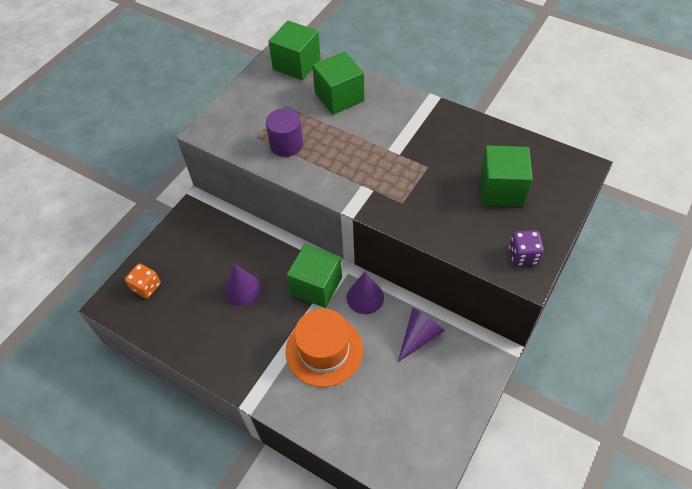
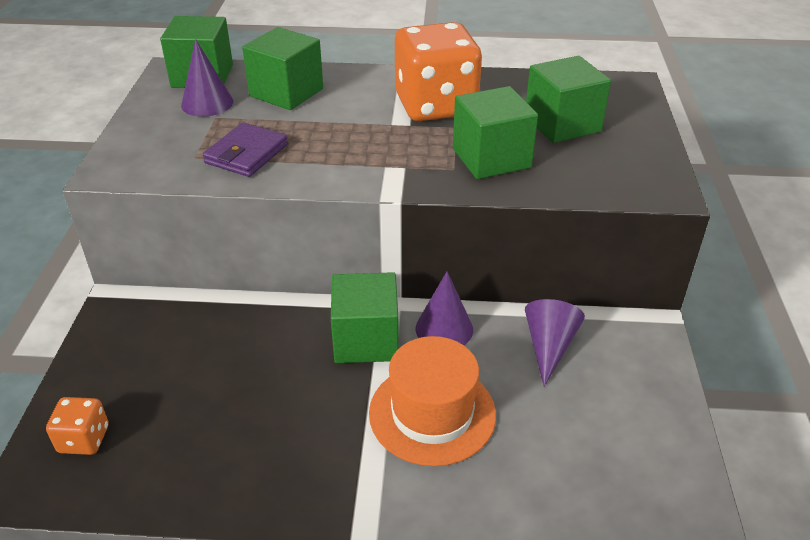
camera: 30 degrees left, 15 degrees down
(243, 290) = (256, 384): purple cone -> purple cone (207, 103)
(286, 144) = (246, 154): purple cylinder -> purple wallet
(427, 142) = (435, 105): none -> orange dice
(432, 203) = (491, 158): none -> green cube
(523, 256) = (644, 175): purple dice -> none

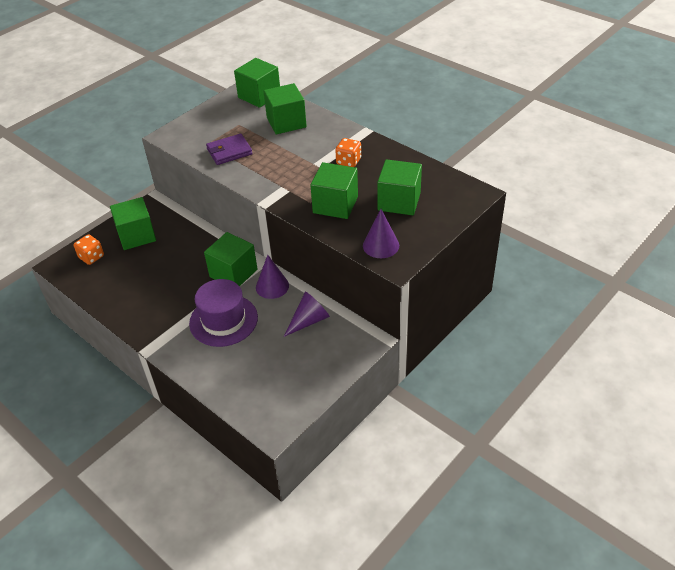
camera: 40 degrees right, 5 degrees up
(138, 364) = (136, 235): none -> green cube
(207, 103) = (244, 114): purple cone -> purple cone (381, 245)
(432, 413) = (223, 320): orange hat -> purple hat
(435, 105) = (348, 161): orange dice -> orange dice, size x0.46

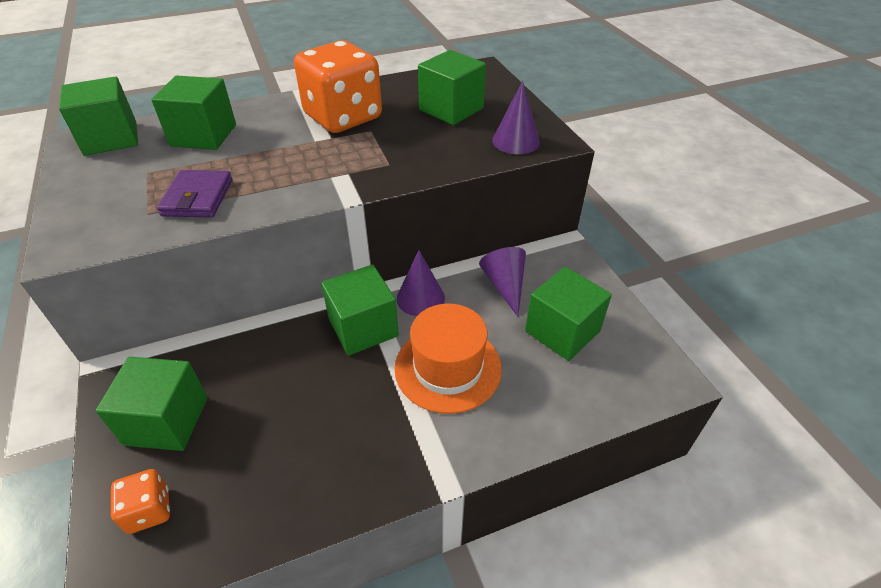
camera: 65 degrees left, 0 degrees up
(223, 320) = (448, 368): purple hat -> orange hat
(335, 205) = (413, 148): green cube -> green cube (562, 331)
(348, 161) = (343, 117): orange dice -> orange dice, size x2.17

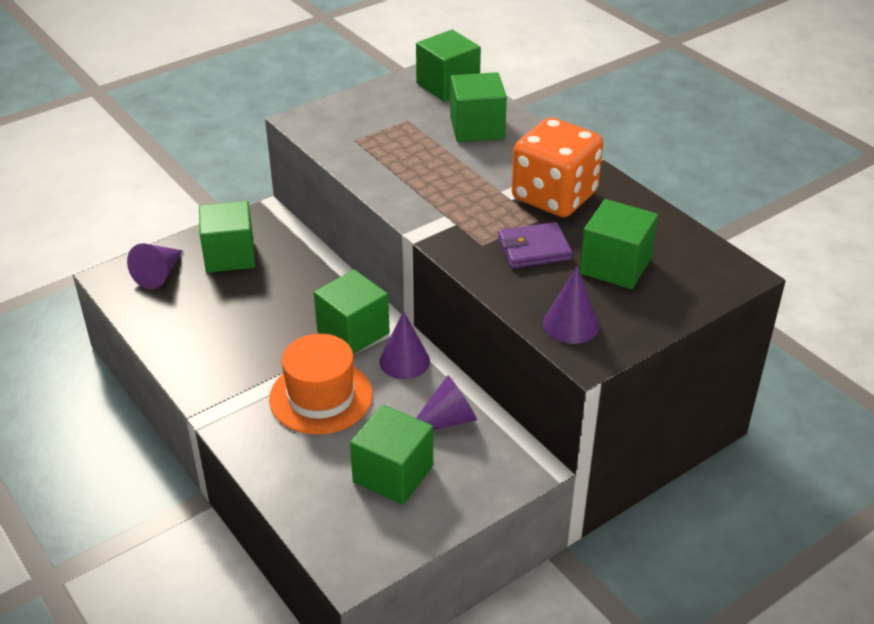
camera: 75 degrees right, 5 degrees down
(149, 510) = (159, 274): orange dice -> purple cone
(198, 198) = (383, 155): purple wallet -> purple wallet (534, 249)

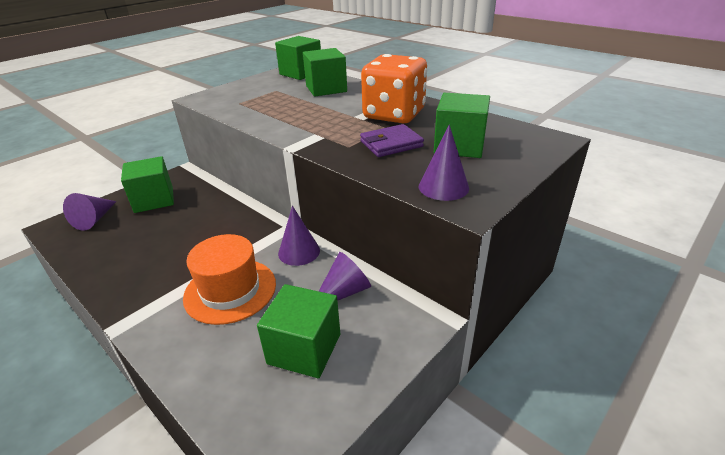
camera: 10 degrees left, 5 degrees down
(353, 332) = (254, 237): green cube -> none

